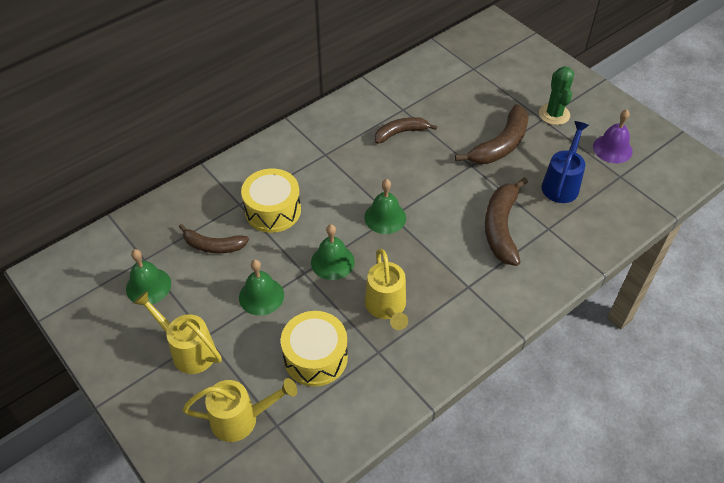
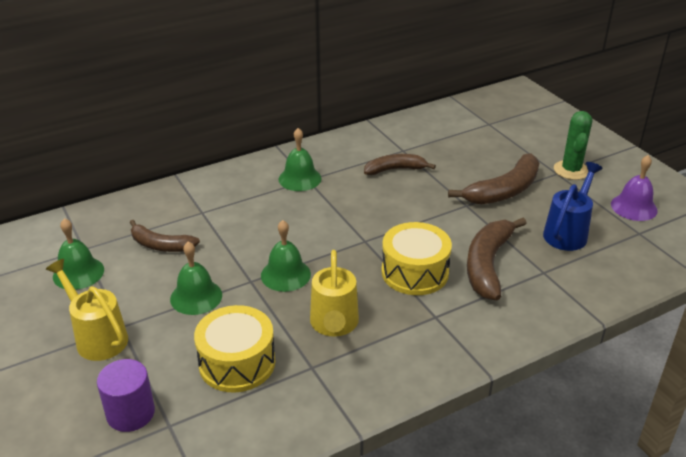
camera: 10 degrees right, 15 degrees down
(241, 419) = (130, 413): yellow watering can -> purple cylinder
(273, 210) = (235, 221): yellow drum -> yellow drum (415, 272)
(385, 217) = (356, 241): green bell -> green bell (300, 178)

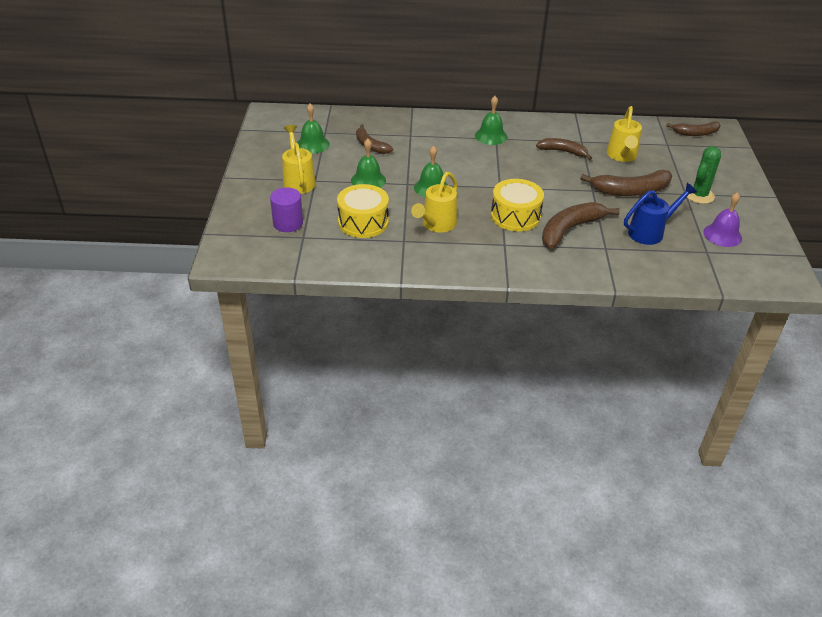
camera: 30 degrees right, 5 degrees up
(458, 153) = (622, 156): none -> yellow watering can
(503, 102) = (695, 133): none -> brown banana

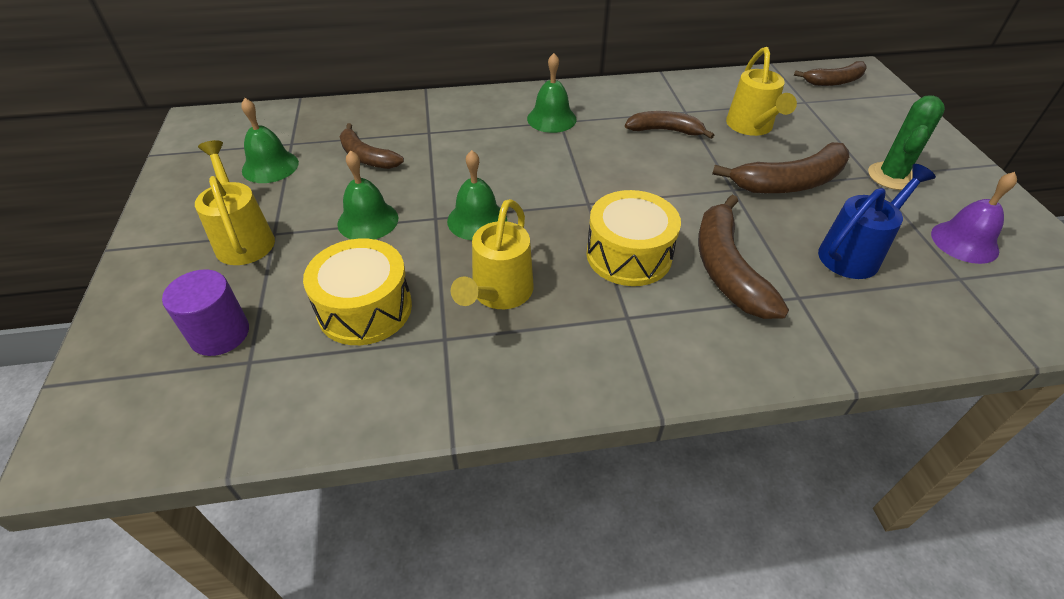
camera: 10 degrees left, 5 degrees up
(570, 230) = (727, 269): brown banana -> brown banana turned 45 degrees counterclockwise

